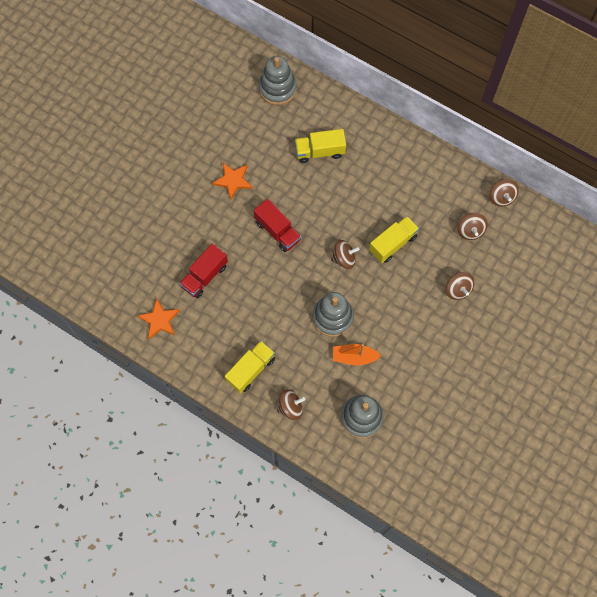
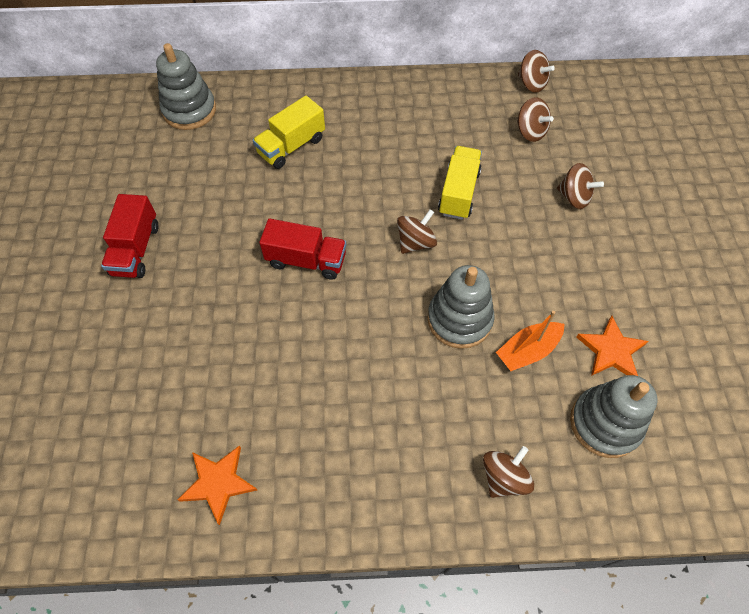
camera: 35 degrees left, 10 degrees down
(204, 276) = (245, 376): red truck -> red truck (136, 249)
(233, 181) = (203, 236): orange star -> orange star (611, 351)
(251, 370) = (407, 463): yellow truck -> none

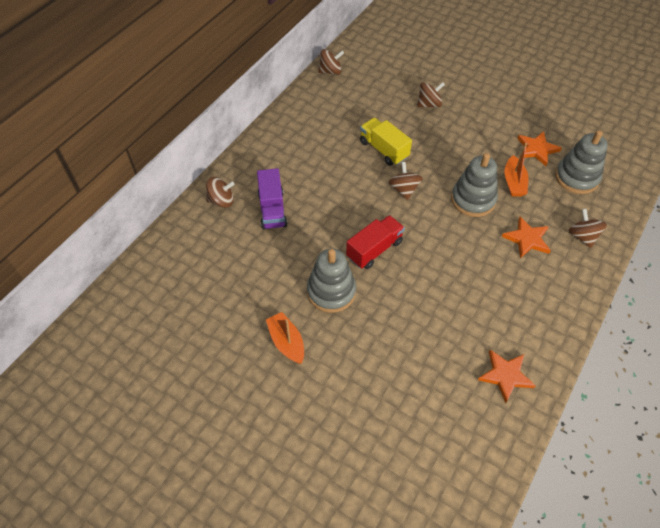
camera: 55 degrees left, 5 degrees down
(136, 249) = (286, 342): red truck -> orange boat
(189, 110) = (182, 250): grey stacking toy -> grey stacking toy (331, 291)
(291, 146) = (272, 209): yellow truck -> purple truck
(444, 411) = (527, 239): none -> orange star
(530, 132) = (366, 93): brown spinning top -> brown spinning top (221, 201)

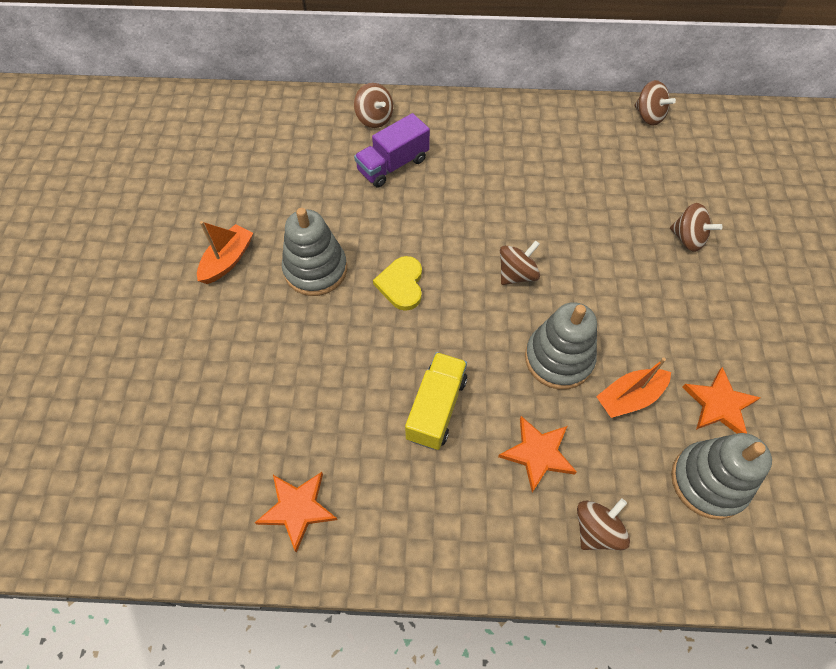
camera: 60 degrees right, 5 degrees up
(374, 249) = (401, 284): red truck -> yellow heart
(384, 150) = (565, 225): yellow truck -> yellow truck (436, 408)

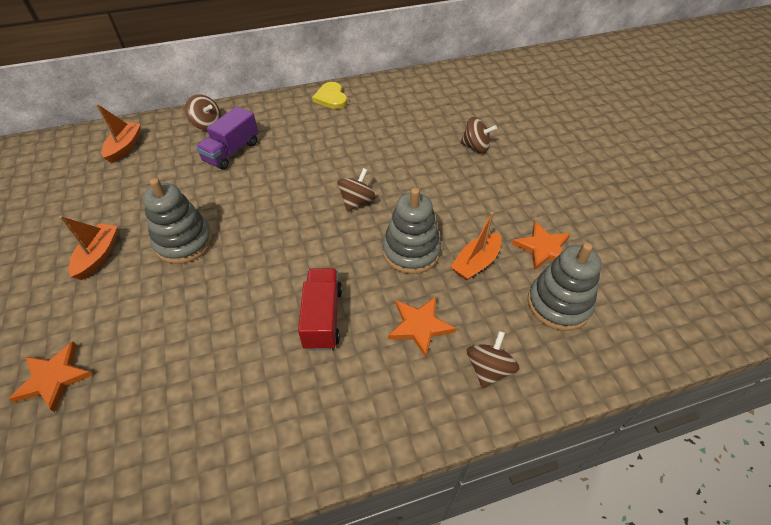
camera: 20 degrees left, 10 degrees down
(279, 127) = (125, 147): none -> orange boat
(297, 509) = (217, 444): orange star -> orange star (54, 378)
(401, 284) = (264, 233): yellow heart -> yellow heart (331, 98)
(436, 408) = (322, 318): yellow truck -> red truck
(648, 116) = (418, 79): brown spinning top -> none

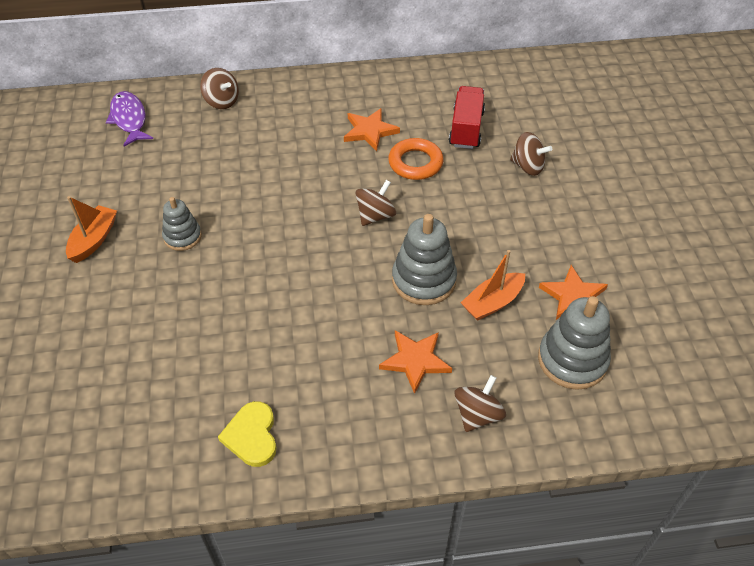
camera: 10 degrees right, 0 degrees up
(54, 378) = (45, 357): orange star -> orange star (370, 131)
(125, 147) = (129, 119): orange boat -> purple fish
(184, 242) = (182, 236): grey stacking toy -> grey stacking toy, size x0.61
(231, 151) = (245, 138): purple truck -> none
(322, 318) = (315, 337): red truck -> red truck (466, 129)
(331, 98) = (369, 84): yellow heart -> yellow heart (252, 436)
(382, 155) = (415, 163): none -> orange ring

